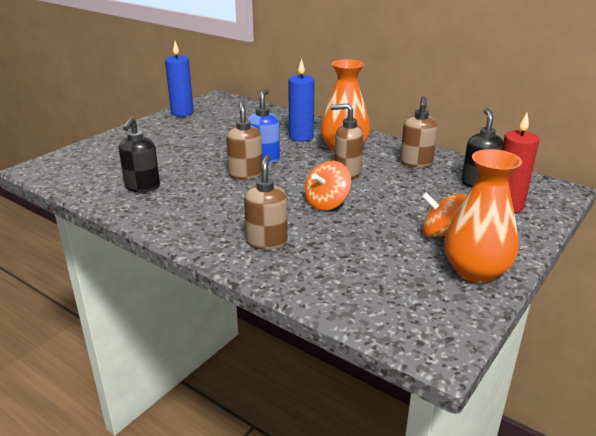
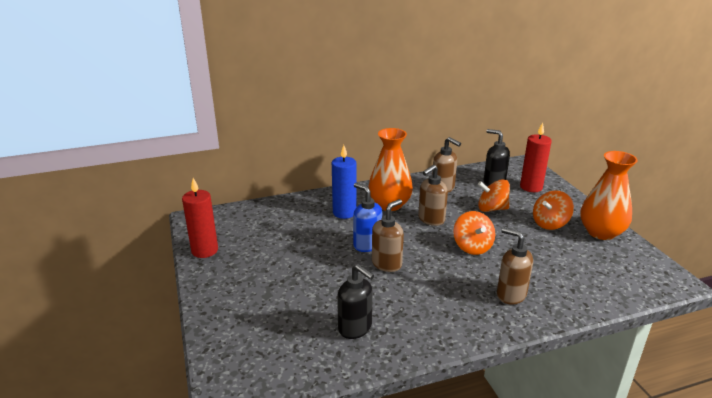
camera: 55 degrees left, 0 degrees up
(182, 112) = (205, 250): blue candle -> red candle
(245, 174) = (387, 264): brown soap dispenser -> brown soap dispenser turned 105 degrees clockwise
(418, 195) = (492, 209): none -> orange spinning top

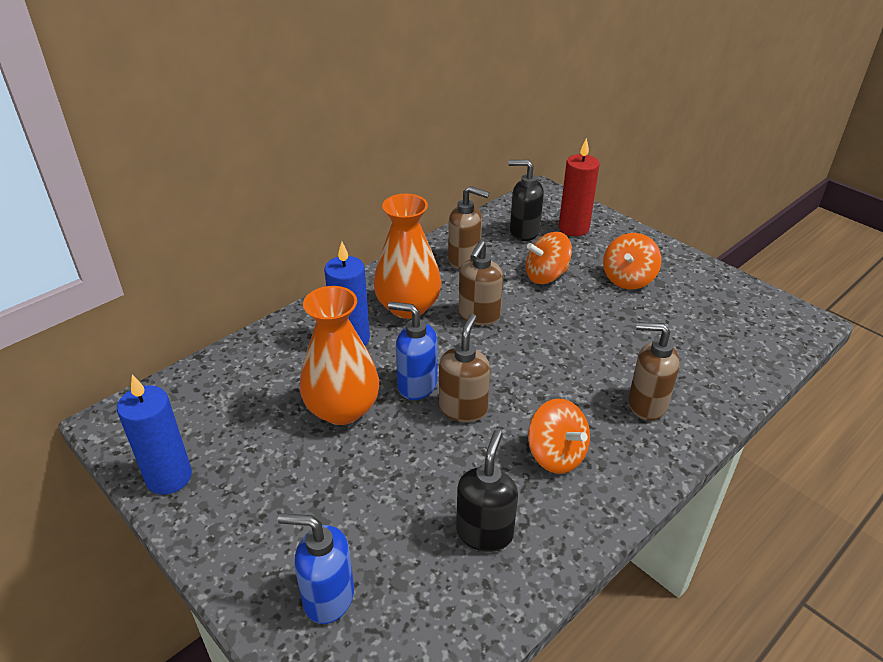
camera: 25 degrees left, 10 degrees up
(205, 250) = (169, 477): red candle -> blue candle
(247, 329) = (328, 597): none -> blue soap dispenser
(355, 328) = (484, 532): black soap dispenser -> black soap dispenser turned 90 degrees counterclockwise
(472, 247) = (557, 344): orange spinning top -> orange spinning top (556, 455)
(601, 232) = (692, 275): orange vase -> orange vase (342, 409)

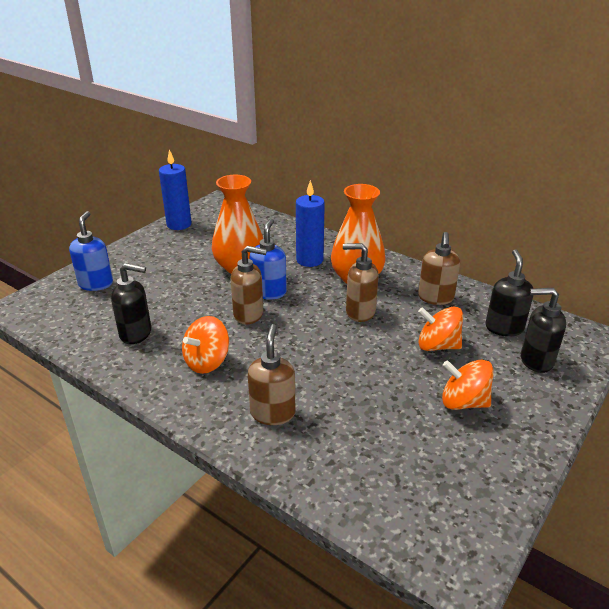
camera: 80 degrees right, 5 degrees down
(546, 276) = (437, 345): orange spinning top -> orange spinning top turned 45 degrees counterclockwise
(573, 228) = (536, 360): red candle -> black soap dispenser

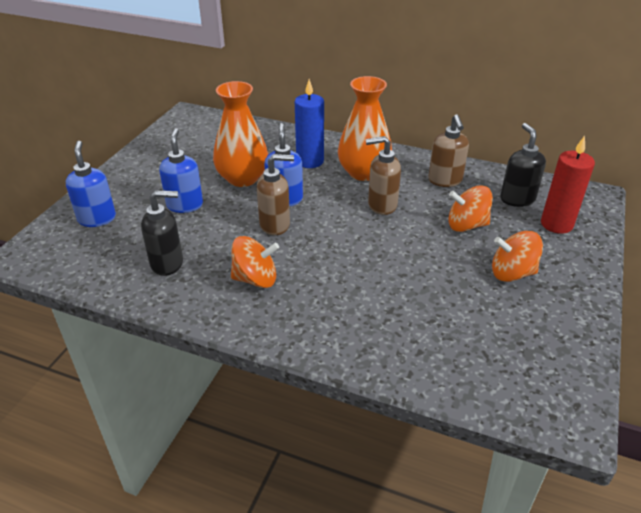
camera: 15 degrees left, 5 degrees up
(176, 283) = (185, 205): none -> blue soap dispenser
(179, 224) = (157, 143): blue candle -> none
(207, 362) = (255, 279): orange spinning top -> orange spinning top turned 120 degrees counterclockwise
(273, 413) = (344, 316): brown soap dispenser -> none
(536, 360) = (556, 224): black soap dispenser -> red candle

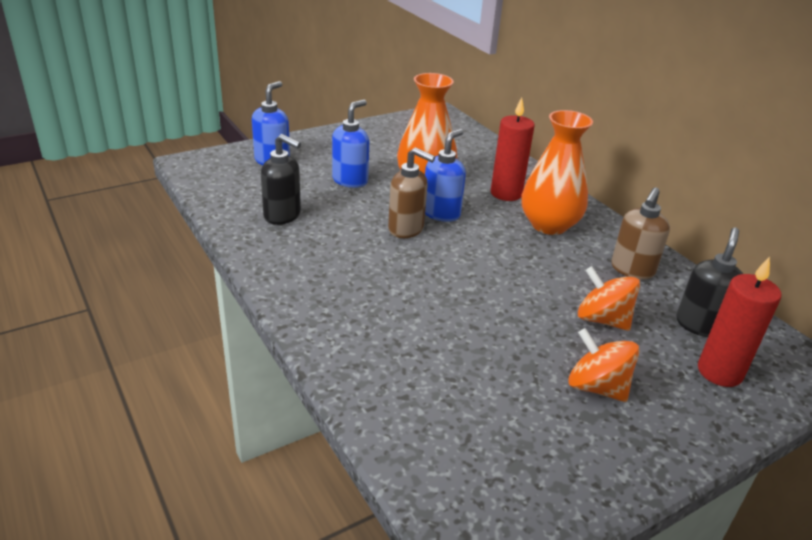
camera: 35 degrees right, 5 degrees down
(255, 279) = (335, 261): orange spinning top -> none
(310, 161) = (506, 193): blue candle -> red candle
(381, 205) = (530, 260): brown soap dispenser -> none

